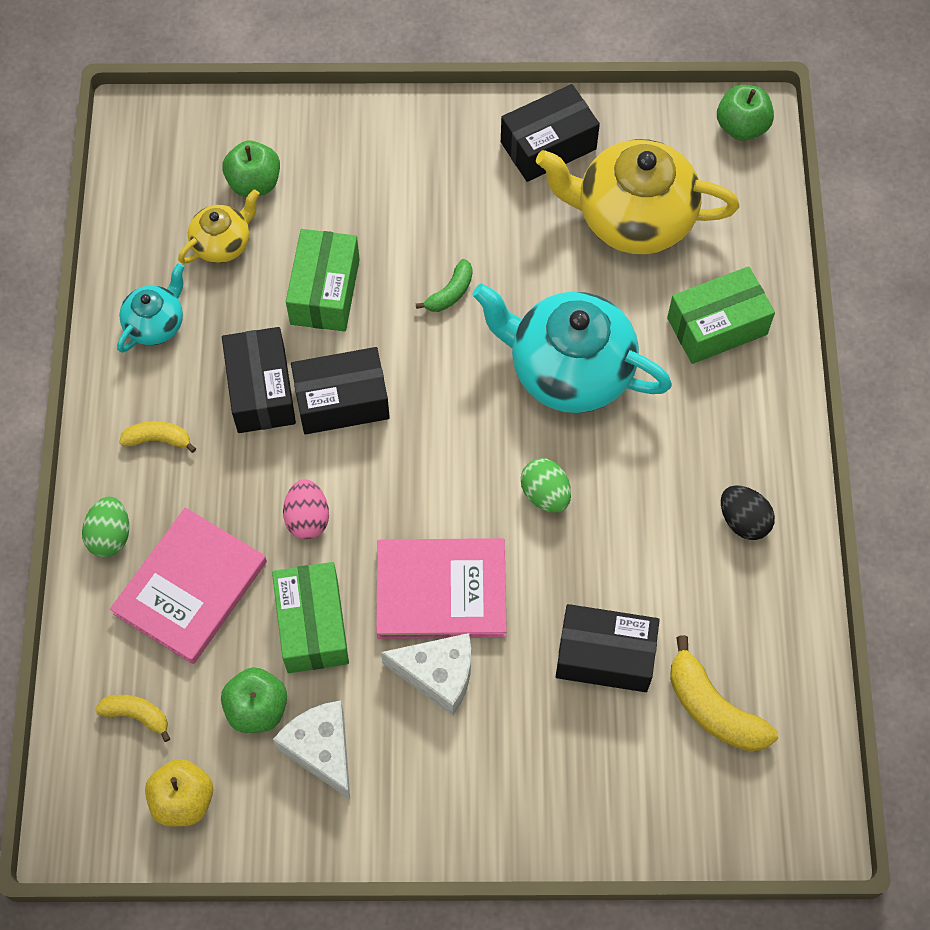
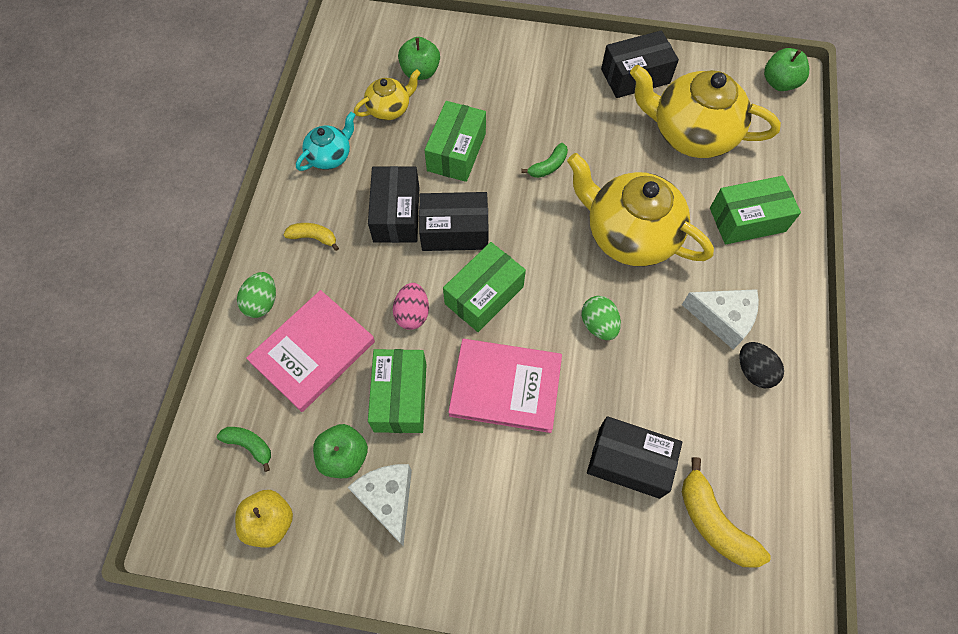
camera: 10 degrees right, 0 degrees up
(137, 715) = (249, 445): yellow banana -> green banana
(395, 480) = (484, 295): none -> green box
(438, 675) = (492, 454): white cheese -> white cheese (722, 319)
(569, 370) = (629, 234): turquoise teapot -> yellow teapot

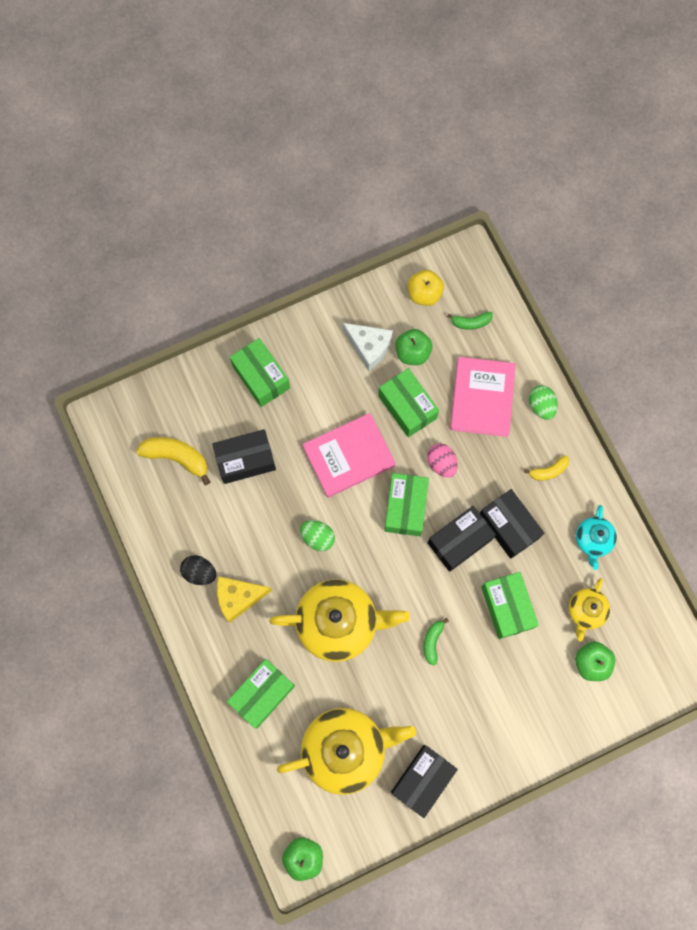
camera: 145 degrees right, 10 degrees up
(546, 556) = (261, 377): none -> green box
(722, 319) = (239, 597): white cheese -> yellow cheese

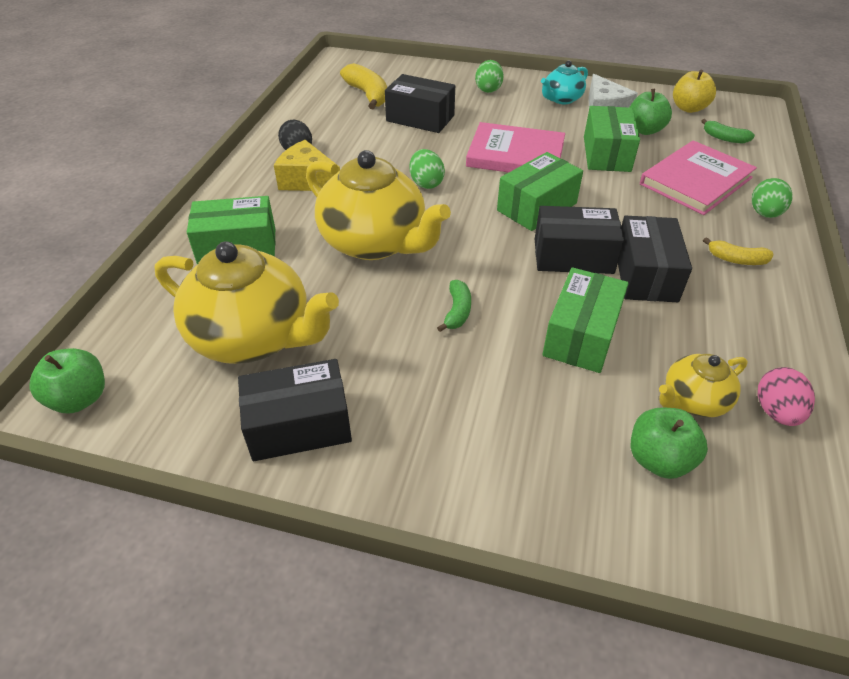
camera: 40 degrees right, 30 degrees down
(261, 377) = (488, 89): green box -> green egg
(432, 641) = (457, 311): green banana -> green banana turned 135 degrees clockwise
(441, 463) = (607, 199): pink egg -> pink egg (776, 411)
(593, 540) = (756, 341): turquoise teapot -> turquoise teapot (561, 99)

